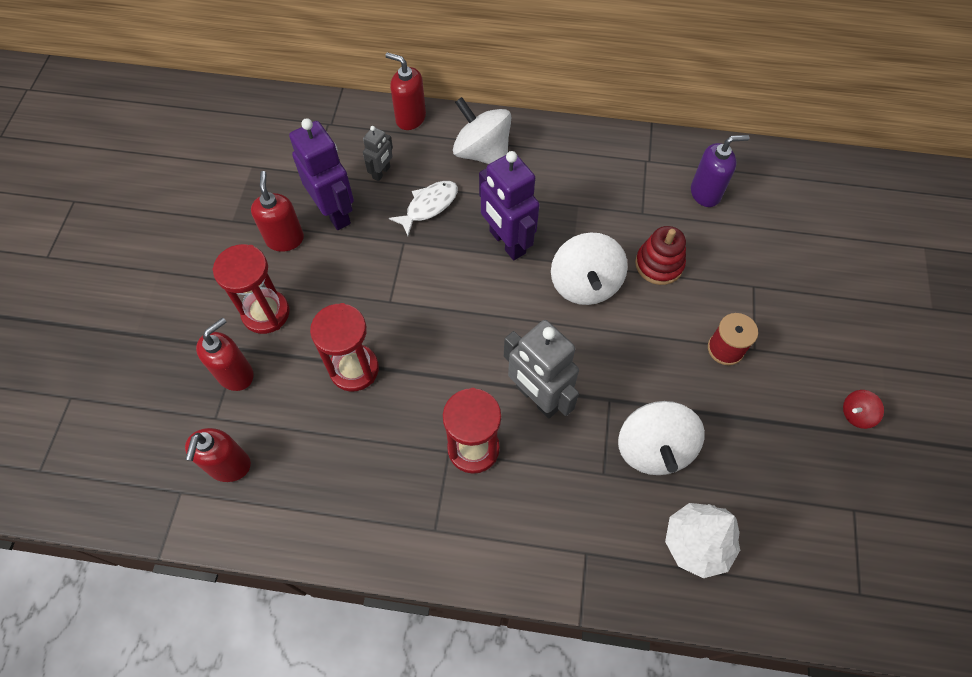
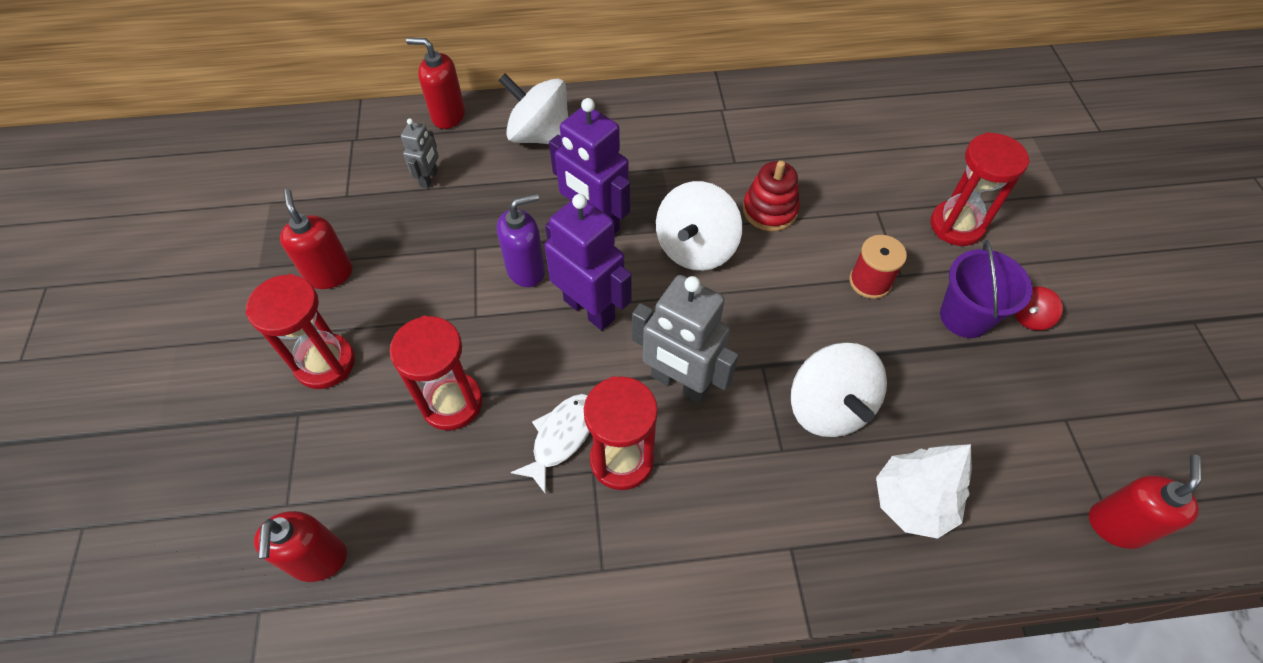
camera: 15 degrees left, 5 degrees down
(235, 374) = (302, 444): red soap dispenser -> red soap dispenser (1116, 525)
(335, 212) = (384, 232): purple robot -> purple robot (589, 309)
(429, 206) = (494, 203): white fish -> white fish (561, 437)
(585, 284) = (696, 248): white spinning top -> white spinning top turned 45 degrees clockwise
(705, 193) = (794, 129): purple soap dispenser -> purple soap dispenser (526, 270)
(798, 399) = (965, 317): none -> purple bucket
(821, 316) = (956, 225): none -> red hourglass

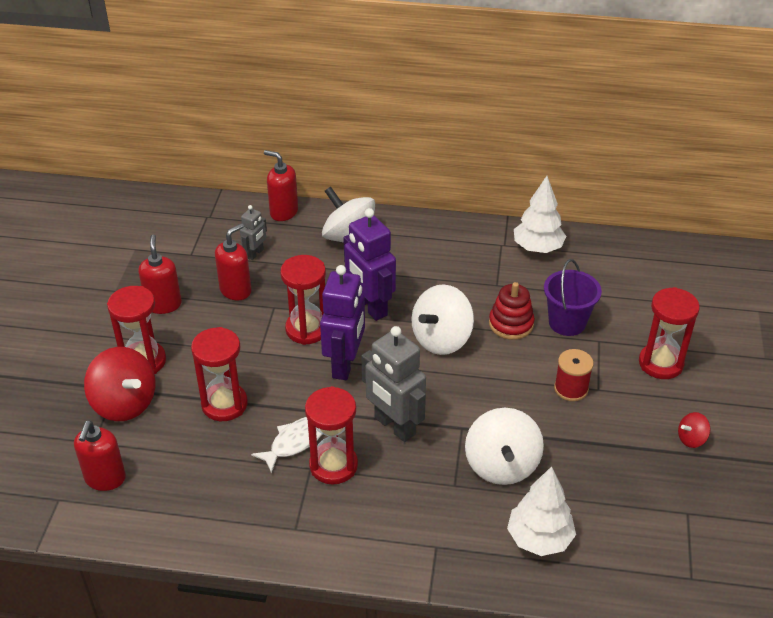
camera: 15 degrees right, 15 degrees down
(315, 433) = (124, 403): none -> red spinning top
(526, 270) = (307, 329): purple soap dispenser -> red hourglass
(589, 309) = (345, 364): purple robot -> purple robot turned 45 degrees clockwise
(764, 106) = (537, 248): none -> white tree
(965, 317) = (637, 428): purple bucket -> purple bucket (567, 322)
(1116, 525) = (694, 588): red soap dispenser -> red soap dispenser (236, 290)

